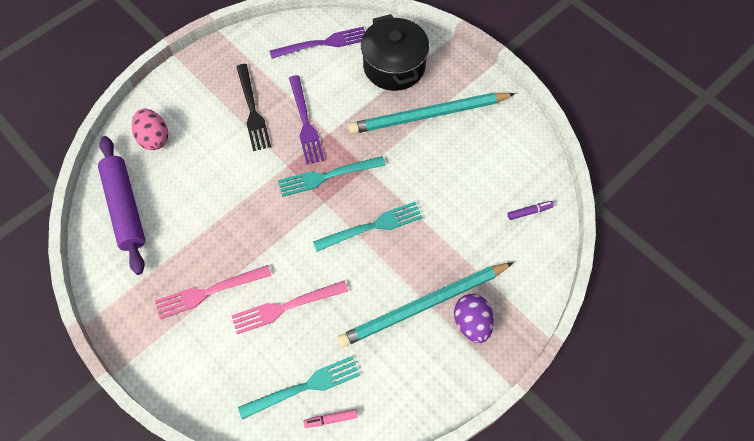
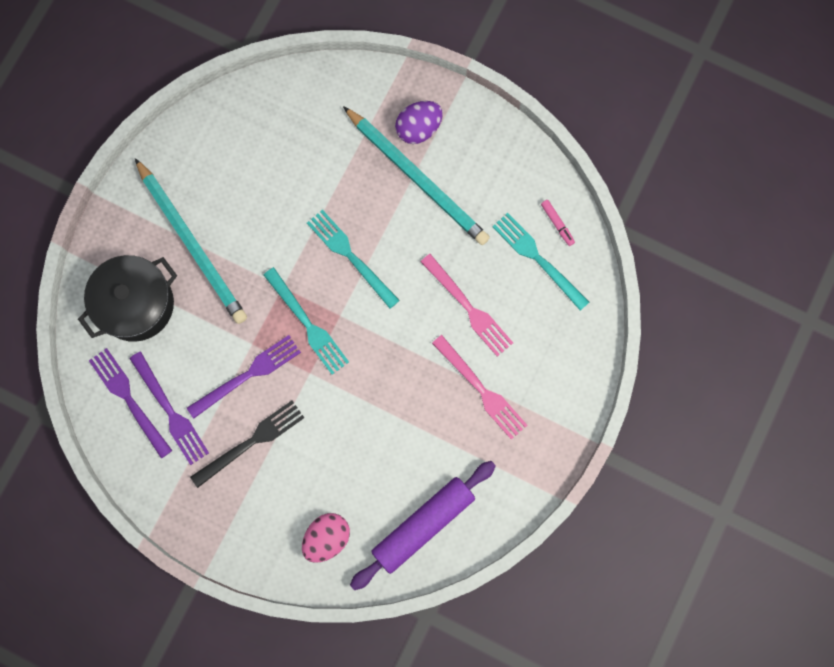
camera: 110 degrees left, 15 degrees up
(300, 66) = (171, 412): none -> purple fork
(529, 212) = (278, 107): purple marker -> none

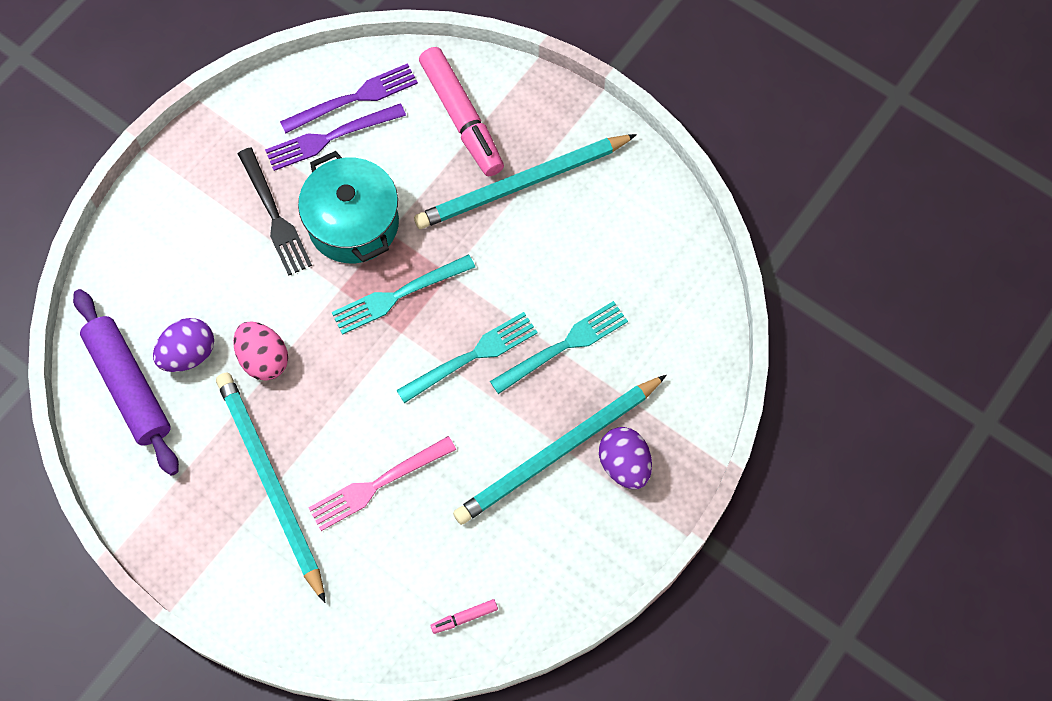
camera: 100 degrees right, 10 degrees down
(136, 304) = (461, 118): black pot -> pink marker
(248, 374) = (353, 223): purple fork -> turquoise pot
(327, 538) = (145, 279): pink egg -> pink egg (264, 359)
(387, 483) = (189, 354): none -> purple egg
(482, 390) = (270, 482): pink fork -> turquoise pencil
(537, 258) = (424, 582): turquoise fork -> turquoise fork (565, 345)

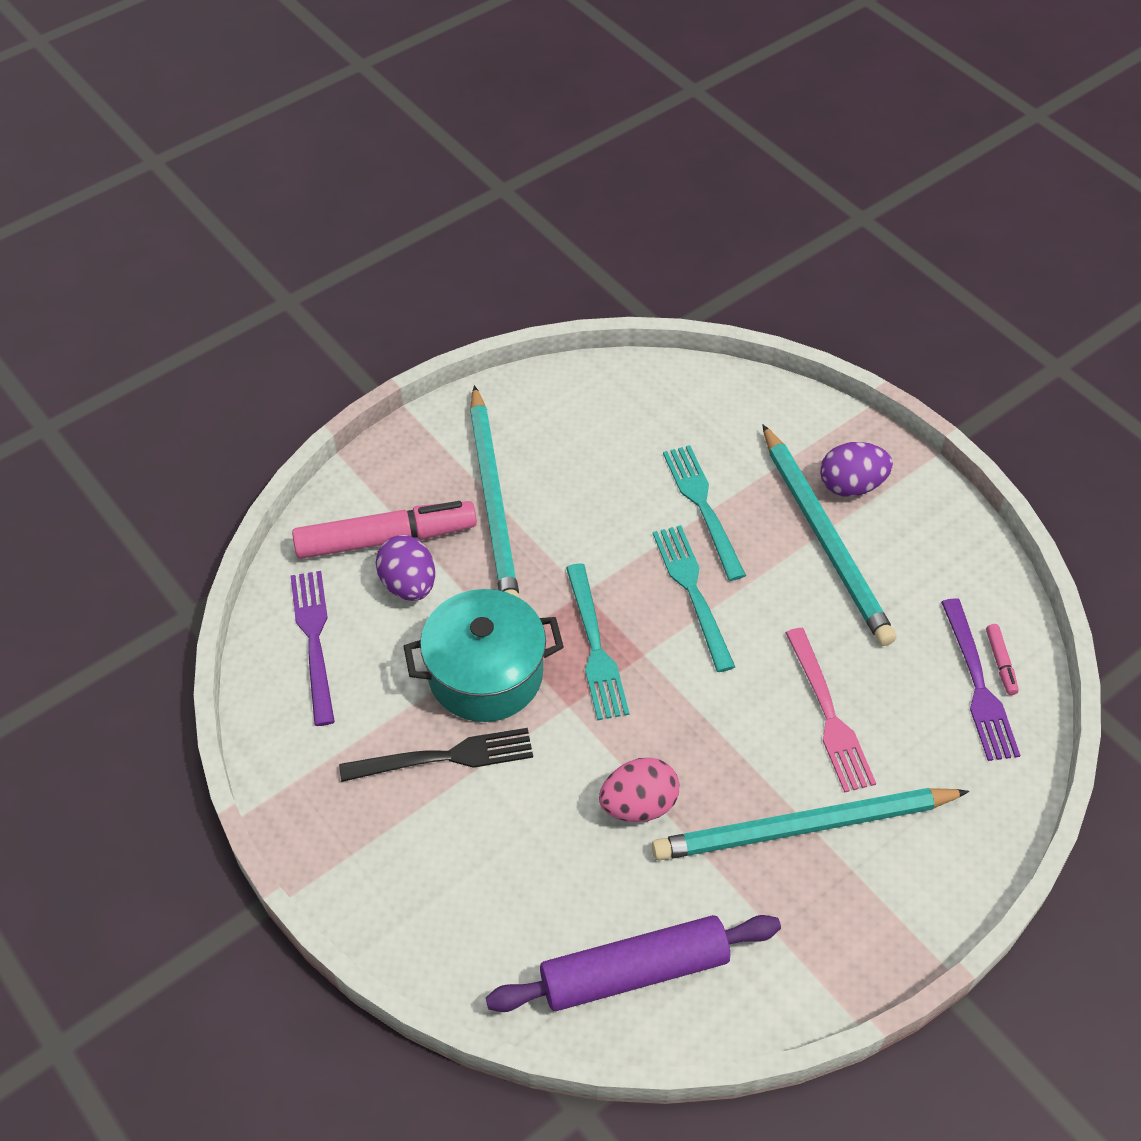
camera: 75 degrees left, 15 degrees down
(189, 354) = (608, 891): purple egg -> purple egg (408, 584)
(329, 138) = (359, 677): purple fork -> purple fork (979, 686)

